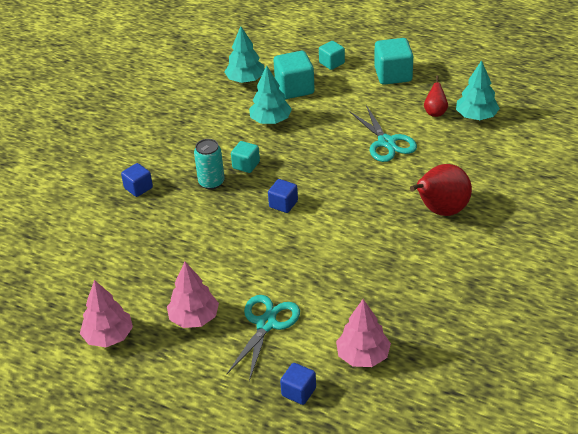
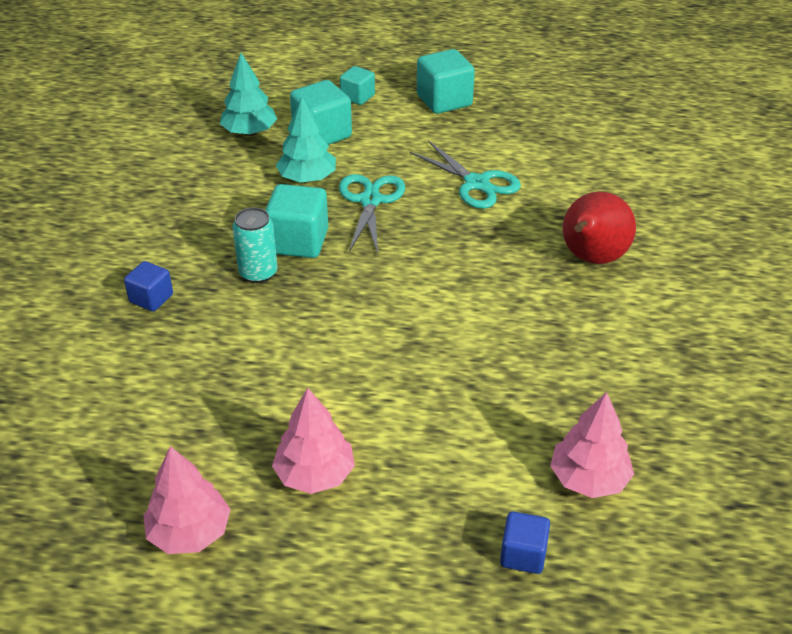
camera: 20 degrees left, 0 degrees up
(246, 165) = (298, 242): turquoise cube -> turquoise cube, size x1.67
(266, 324) = (427, 461): turquoise scissors -> turquoise scissors (370, 201)
(283, 204) = (375, 285): blue cube -> none
(435, 112) = (520, 138): red pear -> none
(476, 116) = (574, 136): turquoise tree -> none

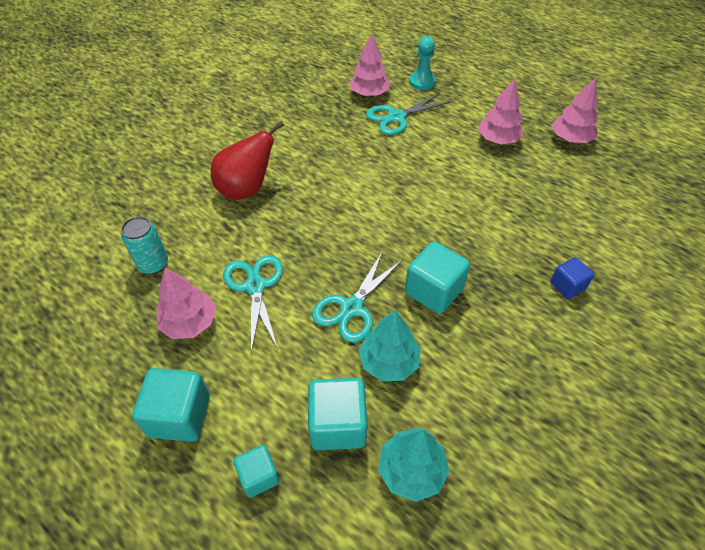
camera: 150 degrees left, 10 degrees up
(258, 273) = (478, 275): turquoise can -> turquoise can (153, 264)
(502, 143) = (190, 322): none -> pink tree
(504, 448) = (396, 117): none -> turquoise scissors
(523, 555) = (422, 82): blue cube -> turquoise pawn

